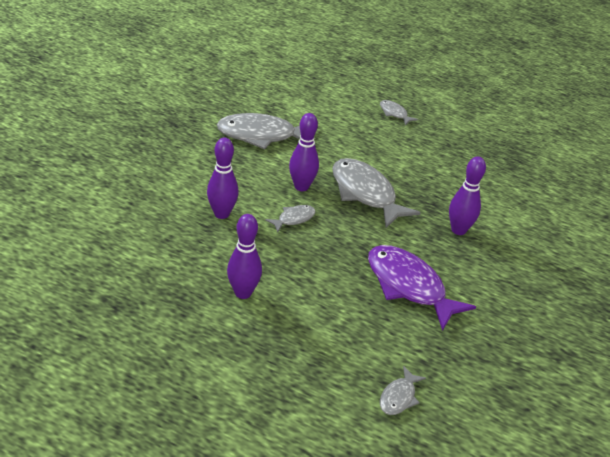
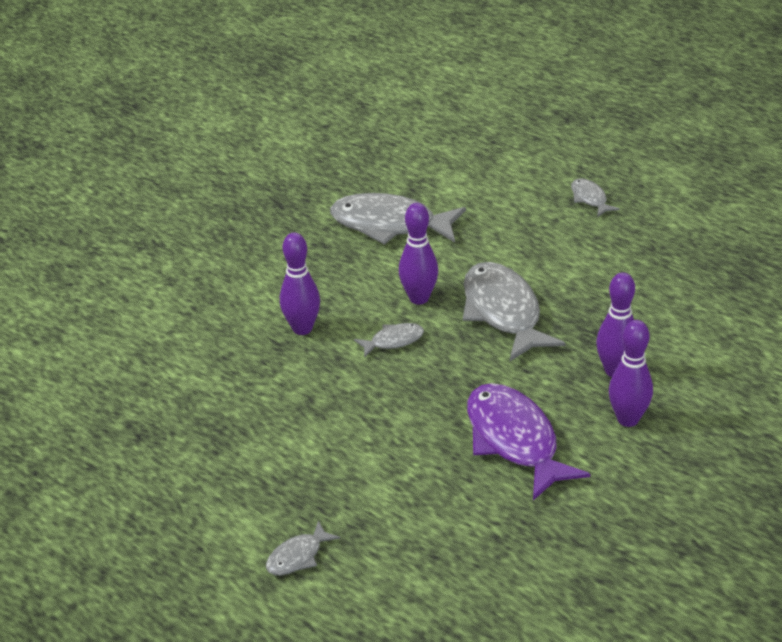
camera: 20 degrees right, 0 degrees up
(243, 293) = (296, 431): purple bowling pin -> purple bowling pin (628, 419)
(399, 397) = (446, 576): grey fish -> grey fish (298, 556)

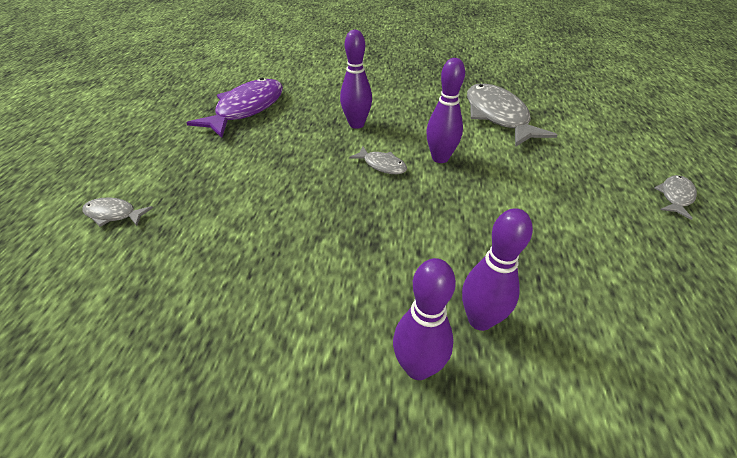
camera: 55 degrees right, 5 degrees up
(503, 312) = (474, 206): grey fish -> none
(514, 440) = (320, 284): purple fish -> purple fish (246, 109)

